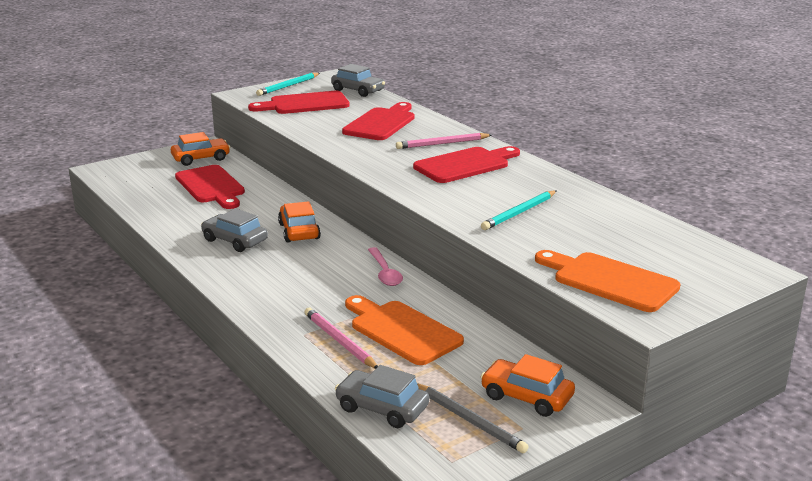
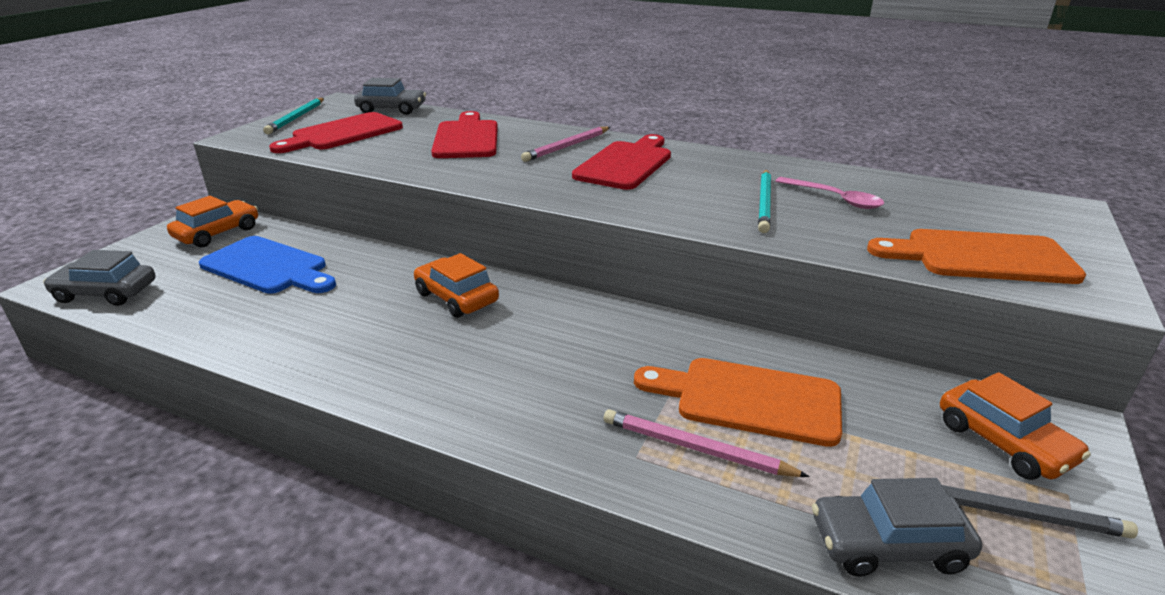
camera: 30 degrees left, 5 degrees up
(211, 186) = (268, 267): red cutting board -> blue cutting board
(235, 240) = (379, 337): grey car -> grey car (106, 293)
(385, 273) = (628, 323): pink spoon -> pink spoon (834, 199)
(526, 397) = (1003, 442): orange car -> orange car turned 120 degrees counterclockwise

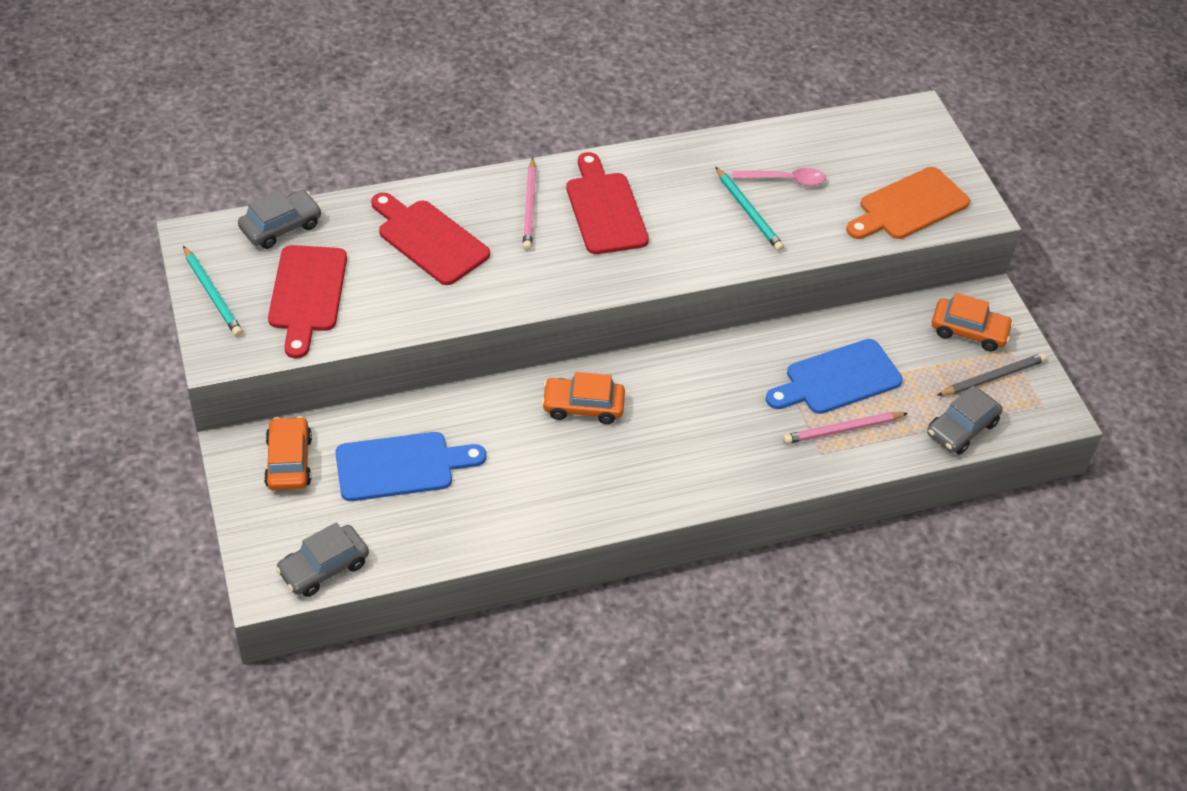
camera: 45 degrees left, 20 degrees up
(748, 400) = (837, 379): orange cutting board -> blue cutting board

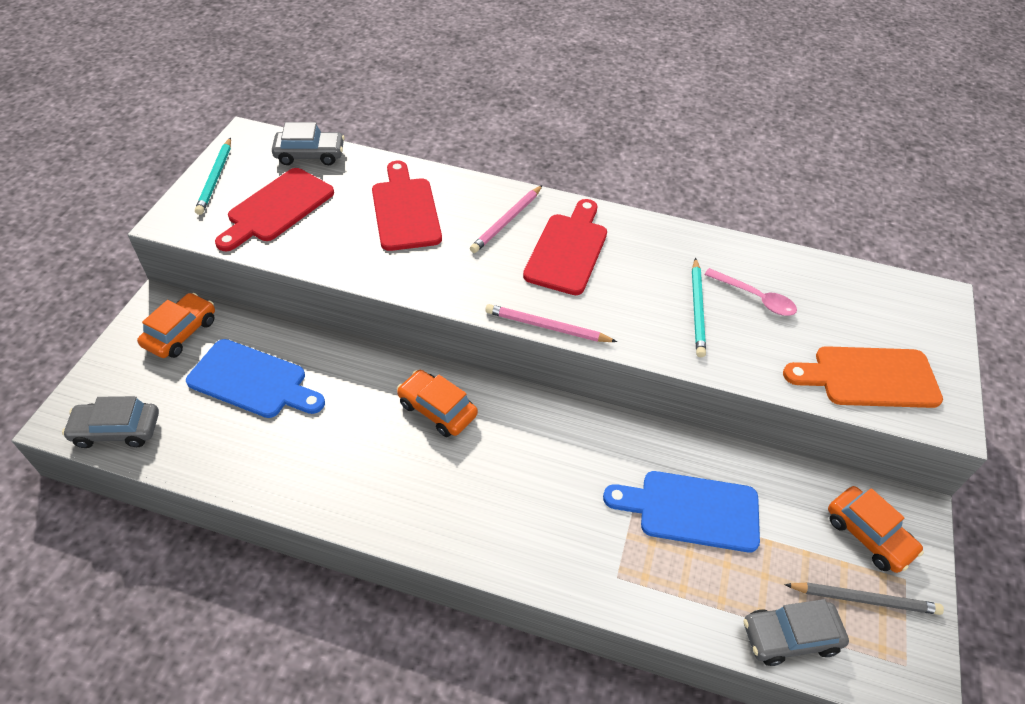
camera: 35 degrees right, 0 degrees up
(843, 429) = (658, 564): pink pencil -> pink pencil (547, 327)

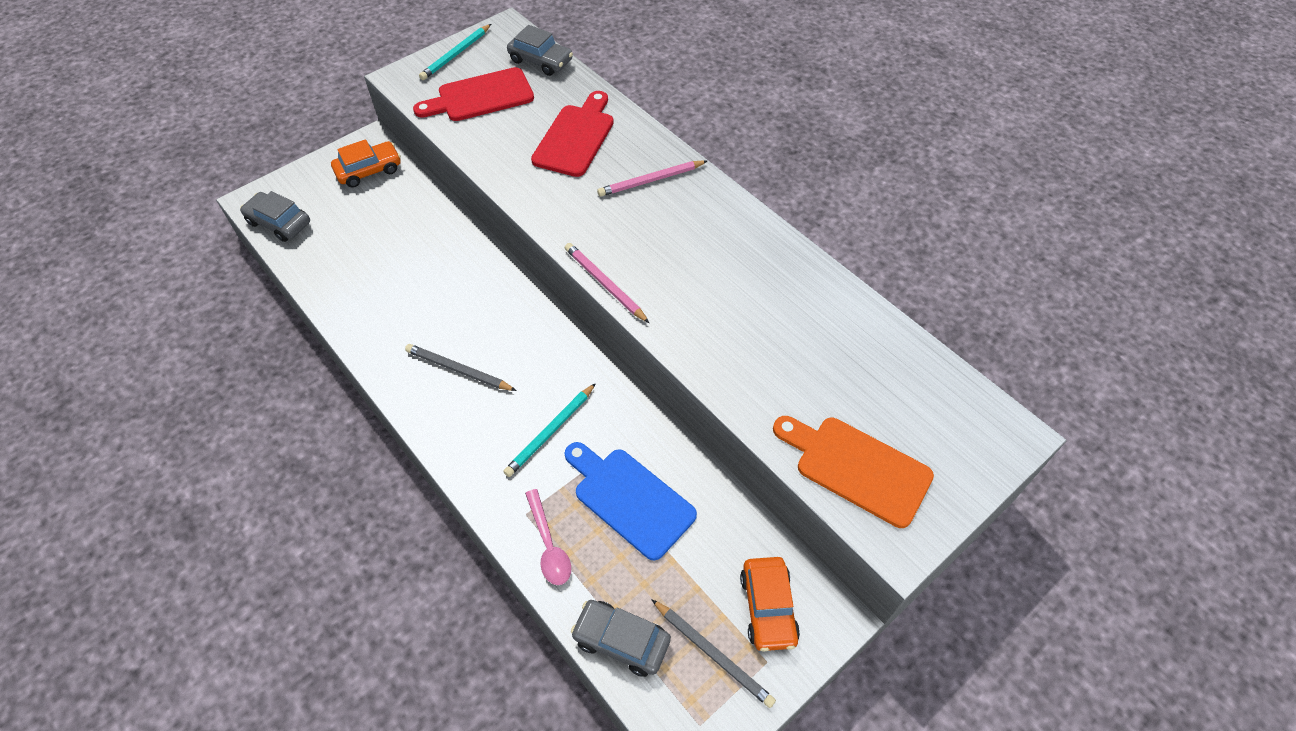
camera: 35 degrees right, 5 degrees up
(253, 380) = (389, 229): blue cutting board -> none
(437, 409) = (499, 315): orange car -> none
(442, 480) = (459, 370): none -> grey pencil
(567, 250) = (681, 227): red cutting board -> none
(697, 309) = (749, 330): turquoise pencil -> turquoise pencil (550, 431)
(755, 298) = (814, 345): pink spoon -> pink spoon (548, 545)

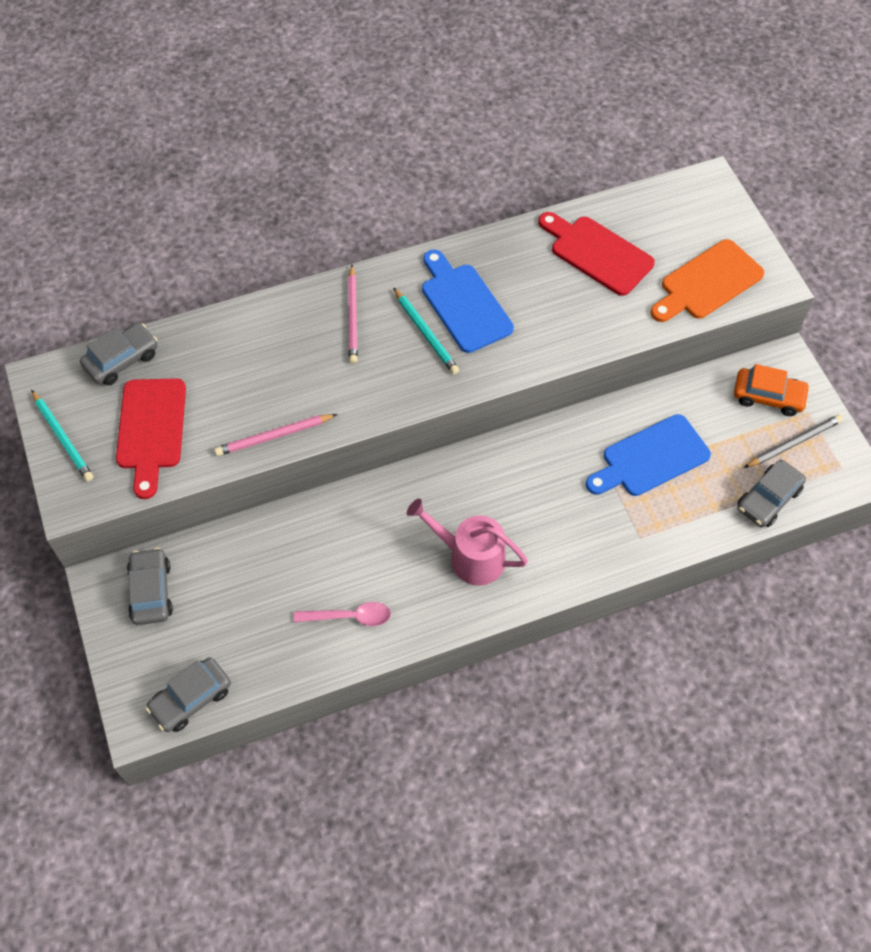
camera: 70 degrees left, 5 degrees up
(369, 170) = (151, 591): orange car -> grey car
(459, 370) = (470, 557): grey pencil -> pink watering can
(548, 545) = (674, 527): pink spoon -> pink spoon (349, 617)
(550, 431) = (565, 498): turquoise pencil -> turquoise pencil (425, 333)
(575, 137) = (261, 360): red cutting board -> red cutting board (597, 253)
(605, 284) = (466, 389): pink pencil -> pink pencil (274, 436)
(706, 254) = (463, 304): none -> blue cutting board

